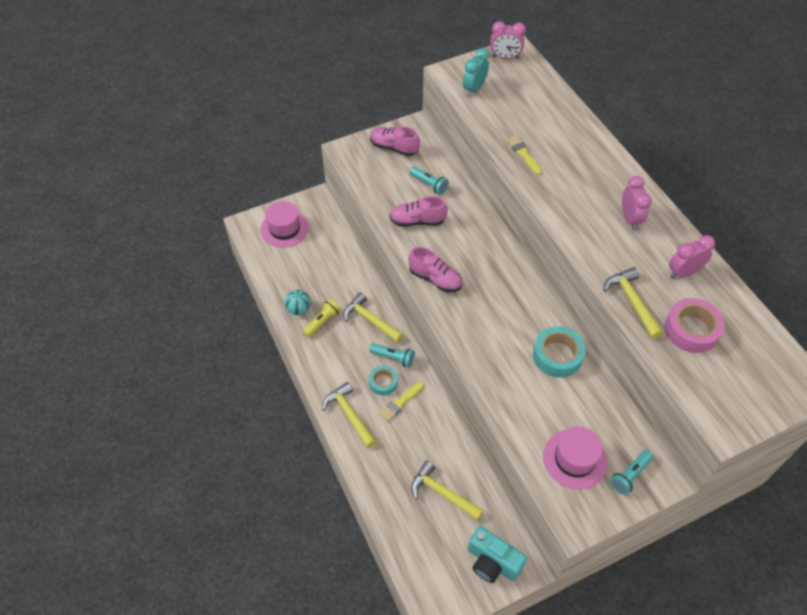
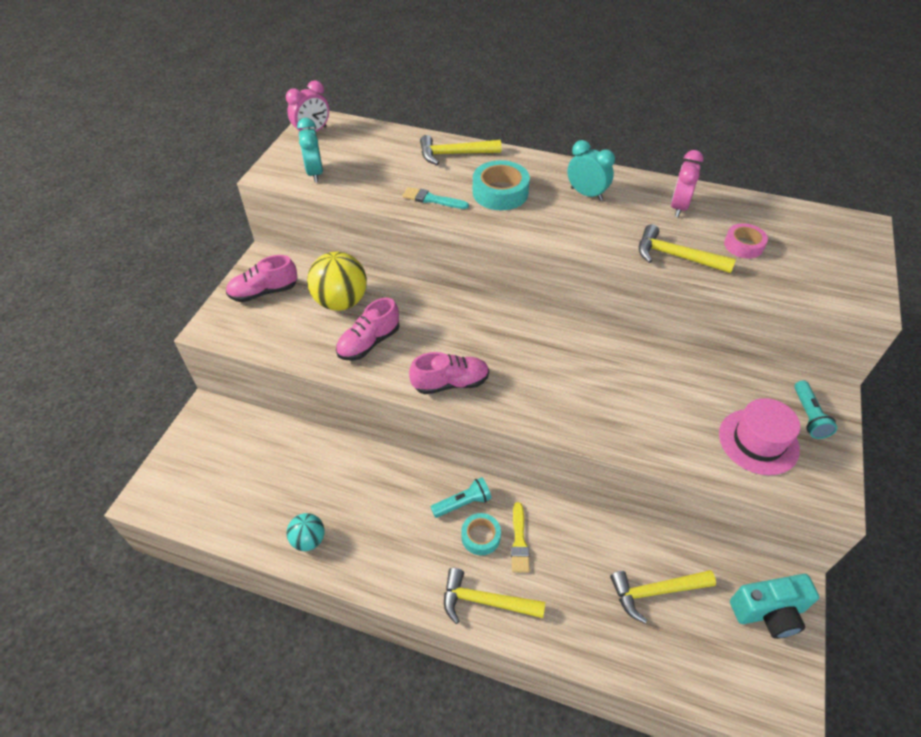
camera: 45 degrees left, 5 degrees down
(284, 228) = (199, 468): pink hat -> none
(322, 322) = (349, 531): yellow flashlight -> none
(370, 320) = (398, 486): yellow hammer -> yellow hammer (454, 154)
(429, 184) = (341, 301): turquoise flashlight -> yellow ball
(523, 154) = (432, 199): yellow brush -> turquoise brush
(557, 355) = (634, 365): turquoise tape -> turquoise tape (500, 192)
(630, 219) = (586, 194): pink clock -> turquoise clock
(691, 330) = (743, 245): pink tape -> pink tape, size x0.63

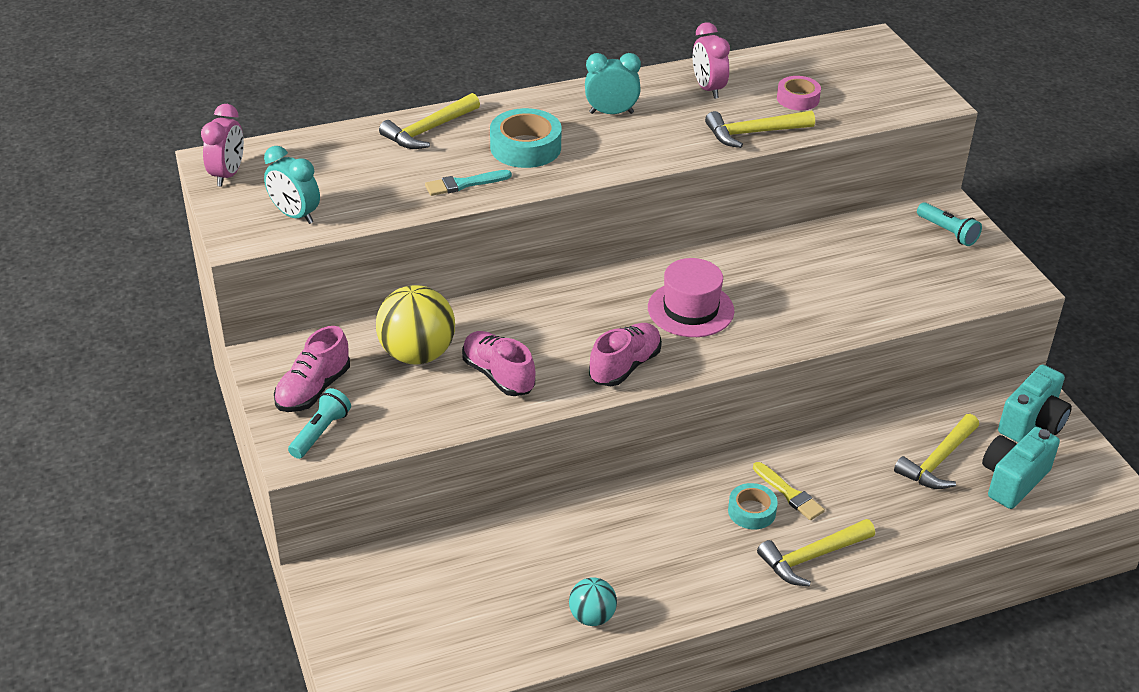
camera: 40 degrees left, 10 degrees down
(369, 343) = (498, 375): pink shoe -> pink shoe turned 135 degrees clockwise
(463, 503) = (705, 495): turquoise flashlight -> turquoise flashlight (320, 432)
(702, 651) = (1013, 480): none -> turquoise camera
(758, 441) = (930, 272): pink hat -> pink hat (690, 309)

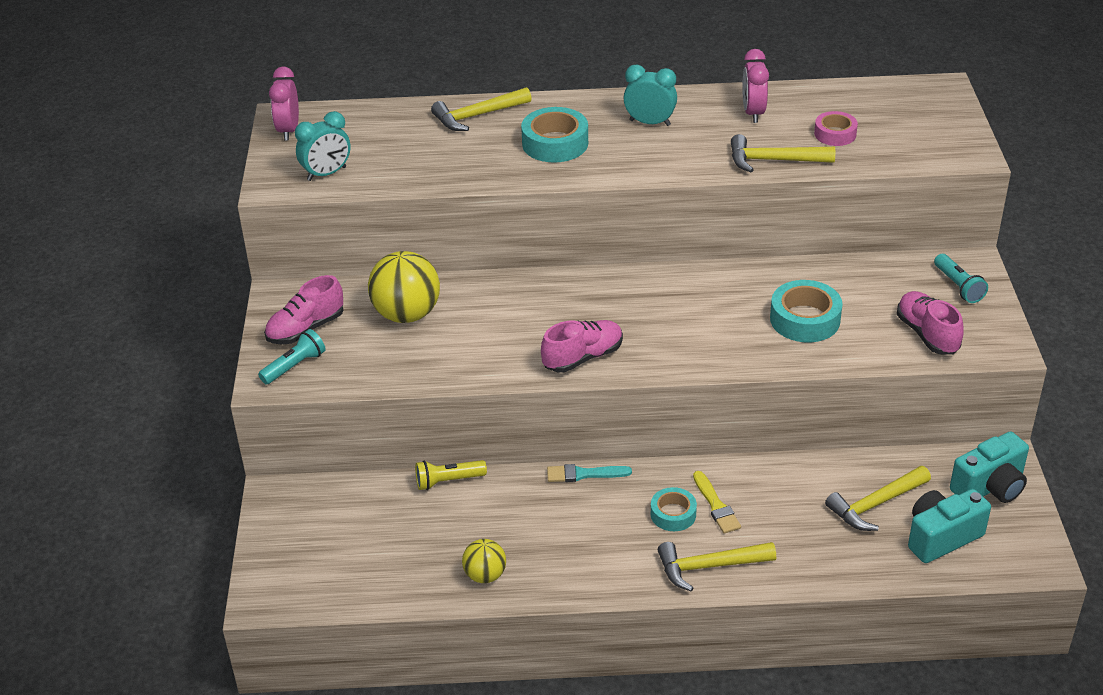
camera: 20 degrees right, 0 degrees up
(227, 175) = (289, 130): pink clock -> pink clock turned 150 degrees clockwise
(295, 215) = (326, 174): turquoise clock -> turquoise clock turned 90 degrees counterclockwise
(464, 184) = (483, 168): turquoise brush -> turquoise brush (584, 474)
(498, 375) = (467, 345): pink shoe -> pink shoe (927, 334)
(506, 525) = (448, 481): none -> yellow flashlight
(592, 617) = (485, 575): turquoise ball -> yellow ball
(690, 309) = (669, 317): pink hat -> none
(823, 289) = (805, 319): none -> turquoise tape

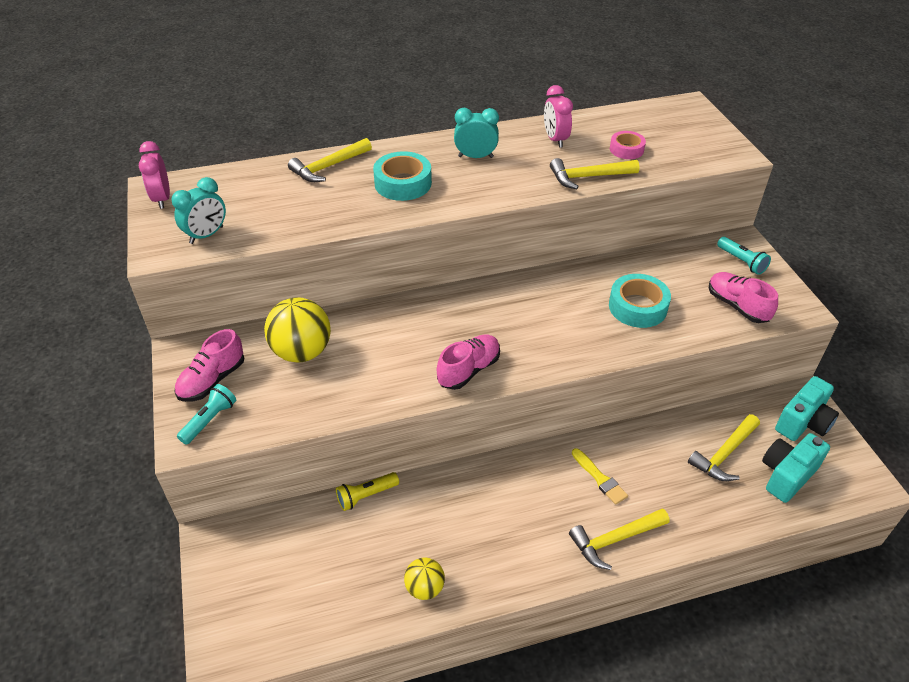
camera: 15 degrees left, 5 degrees up
(584, 474) = (481, 468): turquoise brush -> none
(673, 514) = (567, 493): turquoise tape -> none

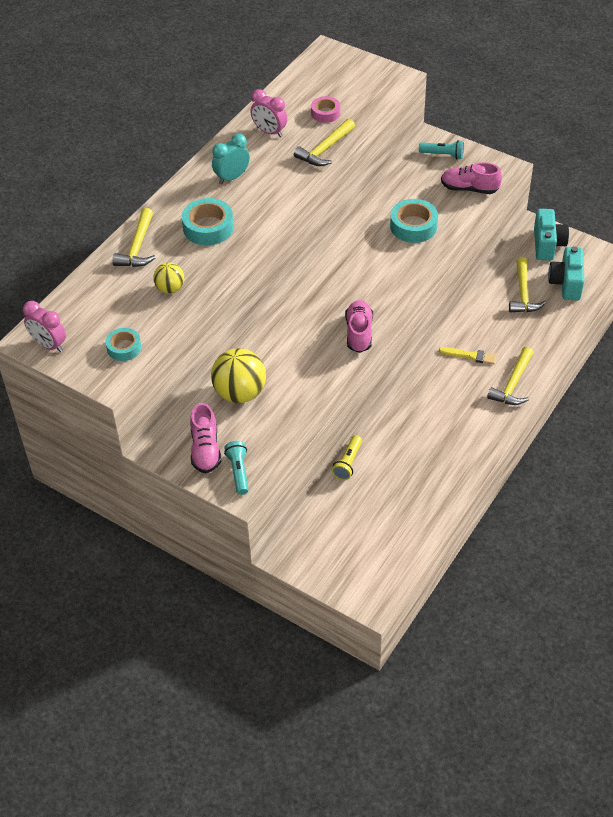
camera: 40 degrees left, 5 degrees up
(206, 235) = (124, 348): turquoise clock -> turquoise tape
(425, 588) = (440, 484): yellow ball -> yellow ball (170, 288)

